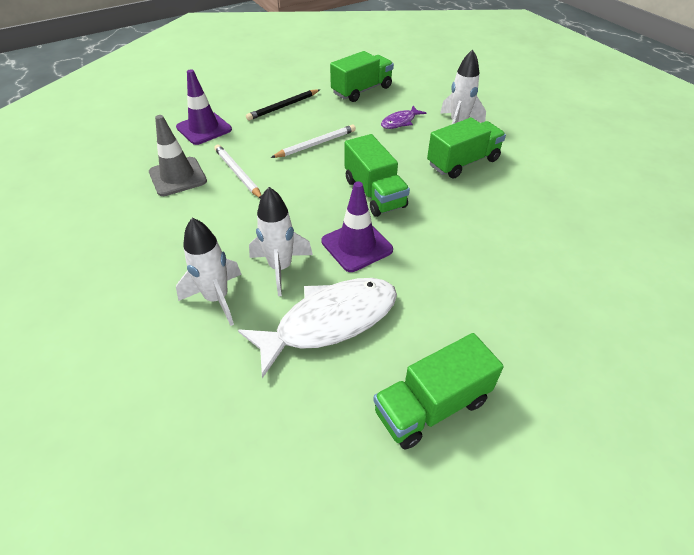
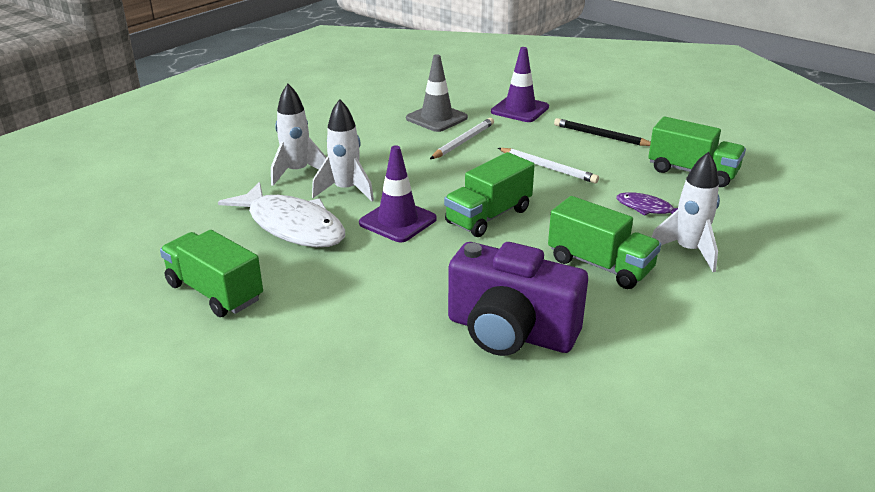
camera: 70 degrees right, 15 degrees down
(533, 224) = (510, 332): none -> purple camera

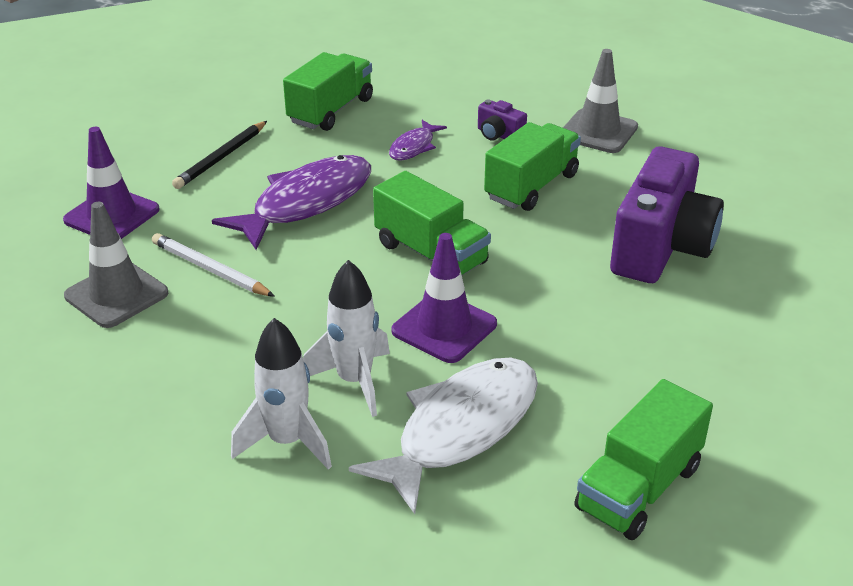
camera: 90 degrees left, 5 degrees up
(548, 168) = (306, 203): white pencil -> purple fish
(688, 251) = (499, 135): white rocket -> purple camera
(723, 311) = (598, 132): none -> grey traffic cone

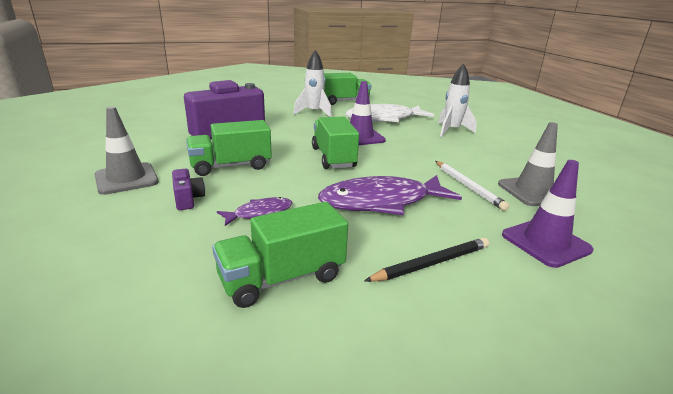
camera: 150 degrees left, 10 degrees down
(354, 381) = (414, 135): white rocket -> white rocket (314, 113)

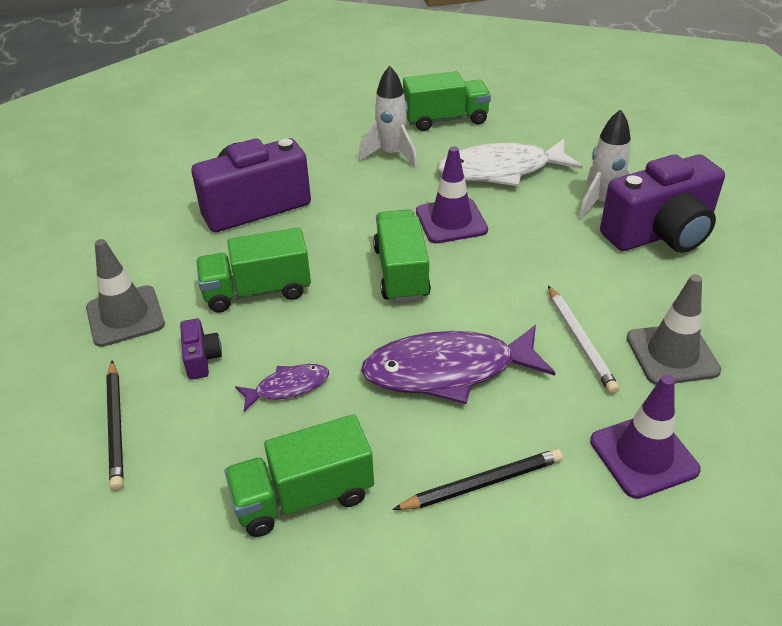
camera: 10 degrees right, 15 degrees up
(110, 239) = (116, 426): none -> black pencil
(493, 142) = (660, 234): none -> purple camera

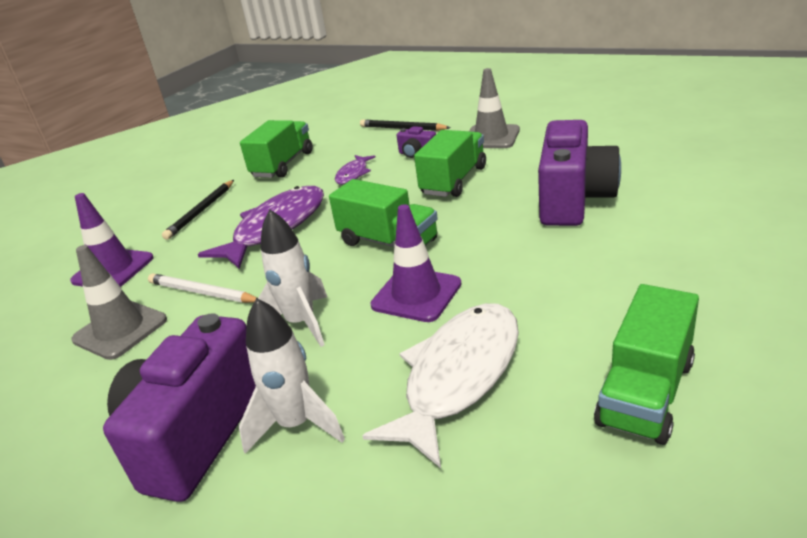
camera: 135 degrees right, 10 degrees down
(391, 155) = (588, 305): white rocket -> white rocket (301, 323)

